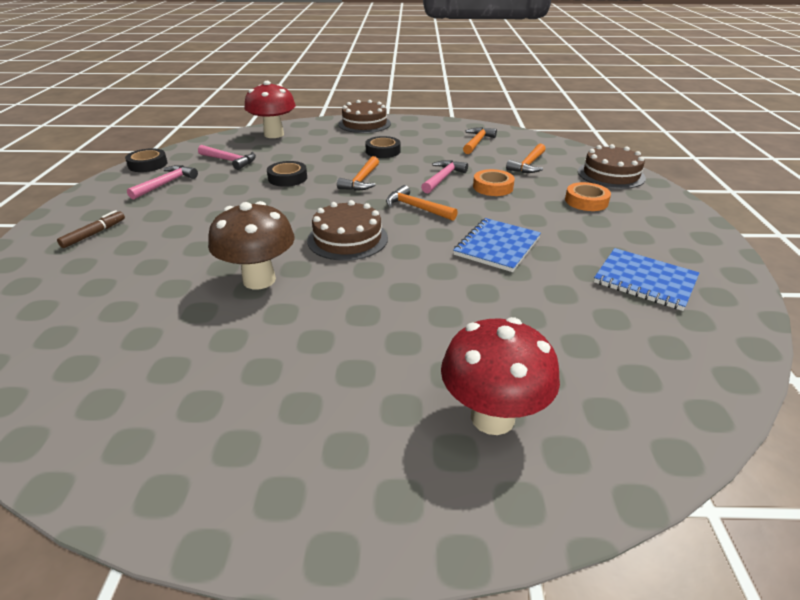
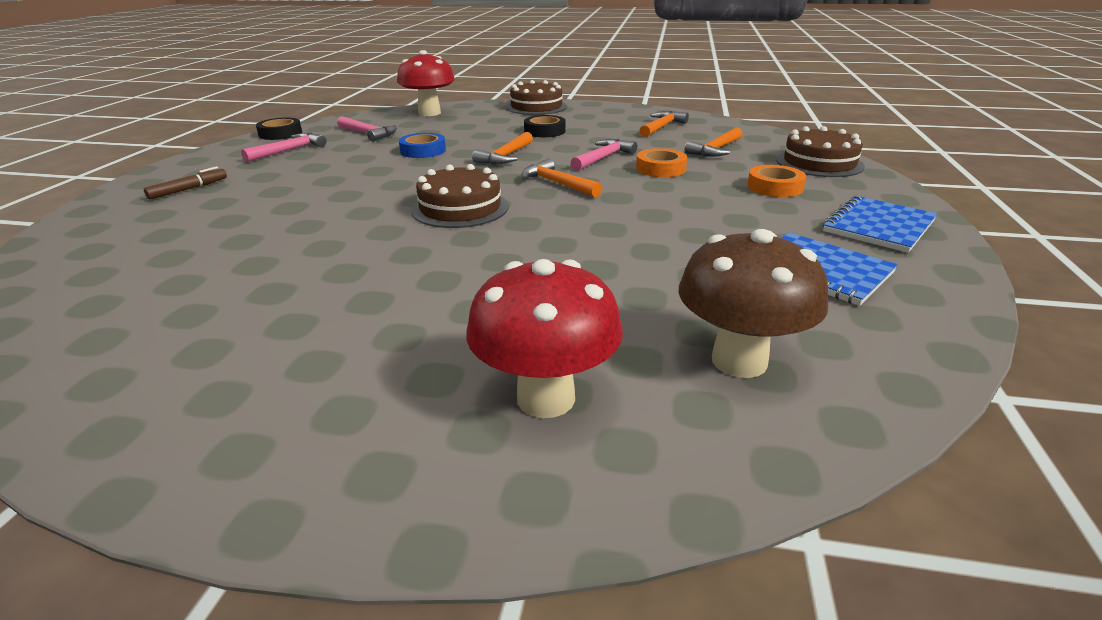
camera: 10 degrees right, 5 degrees down
(259, 280) = (338, 240): brown mushroom -> brown mushroom (739, 361)
(287, 178) = (423, 151): black tape -> blue tape
(497, 246) = (638, 225): blue notebook -> blue notebook (878, 226)

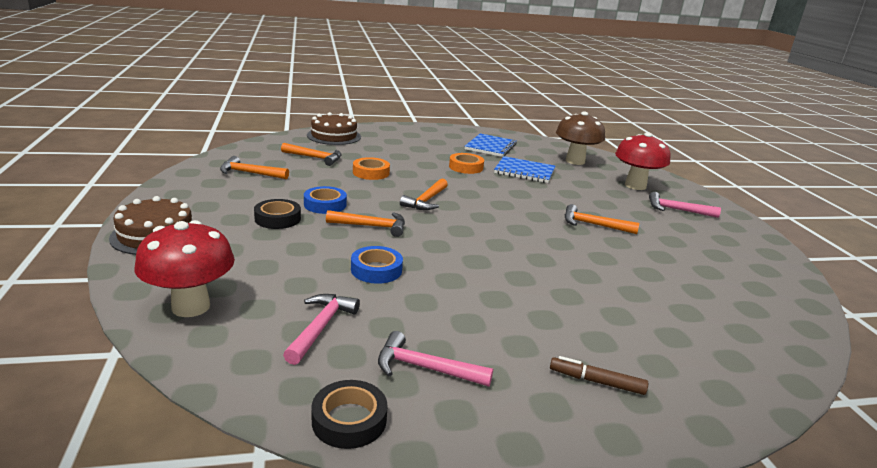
camera: 115 degrees left, 5 degrees down
(408, 270) = (593, 225): none -> orange hammer
(460, 208) = (499, 226): brown cake -> none
(568, 145) = (325, 204): none -> blue tape
(603, 158) = (355, 190): pink hammer -> pink hammer (677, 210)
(775, 187) = (388, 147): orange tape -> orange tape (466, 167)
(878, 226) = (430, 134): blue notebook -> blue notebook (524, 171)

